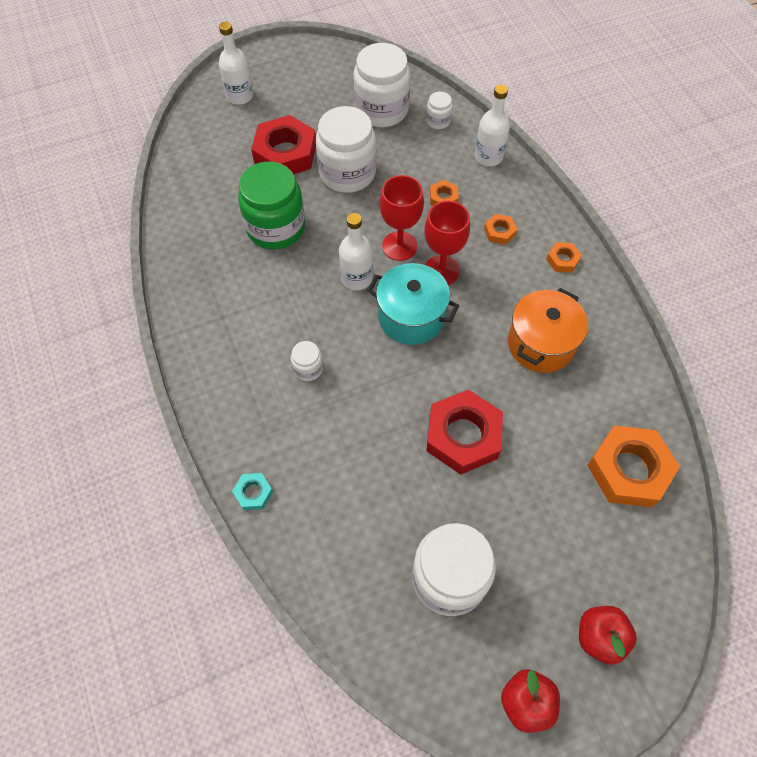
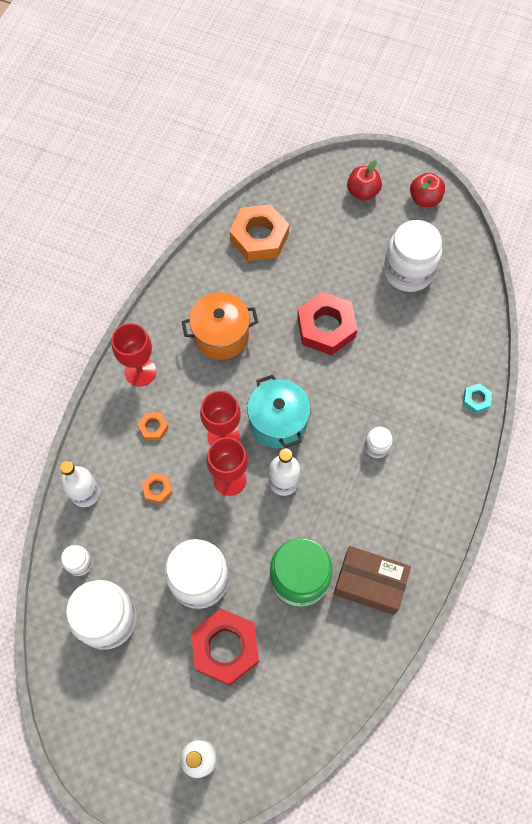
camera: 135 degrees left, 5 degrees up
(218, 265) = (369, 583): none -> brown box
(563, 260) = (140, 372): orange nut -> red goblet

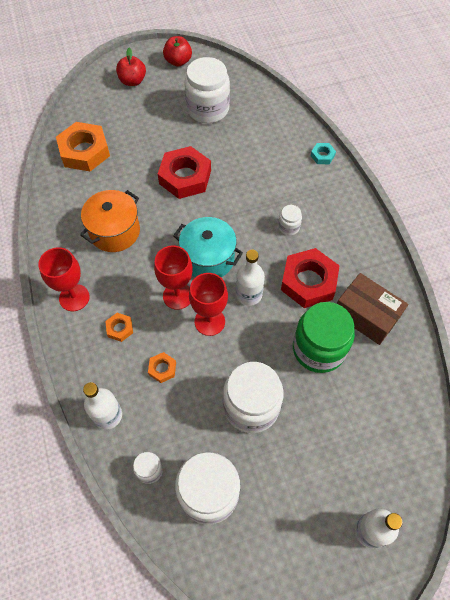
camera: 40 degrees left, 5 degrees down
(225, 647) = (313, 437): red nut -> red nut (308, 282)
(369, 583) = (366, 315): brown box -> brown box turned 60 degrees clockwise

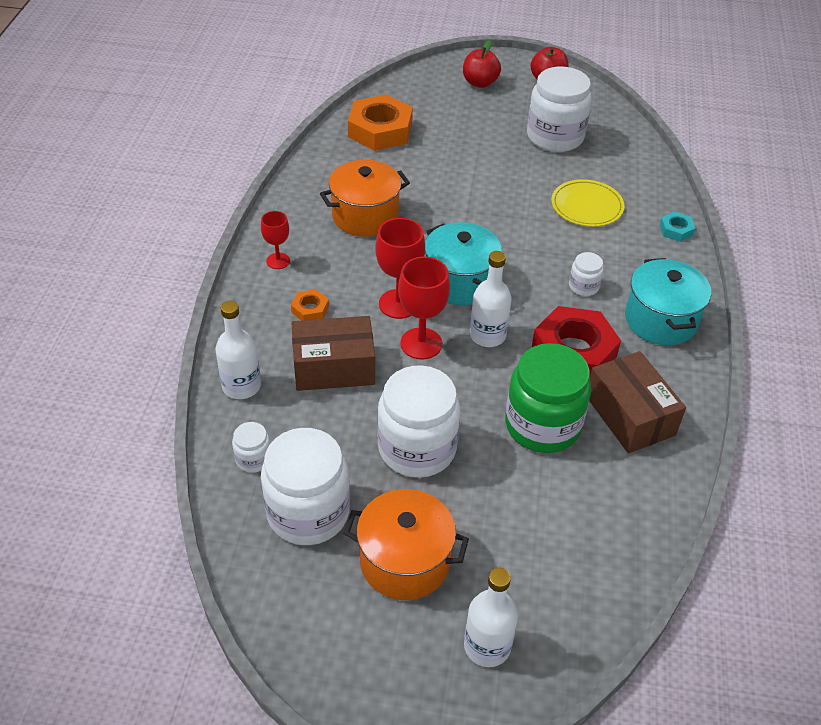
camera: 25 degrees right, 15 degrees down
(74, 297) = (278, 261): red goblet -> red goblet, size x0.60
(162, 369) = (334, 367): orange nut -> brown box
(185, 177) = (483, 193): red nut -> none
(257, 159) = (587, 206): none -> yellow plate
(289, 497) = (405, 561): none -> orange pot
(348, 232) = (660, 320): none -> turquoise pot

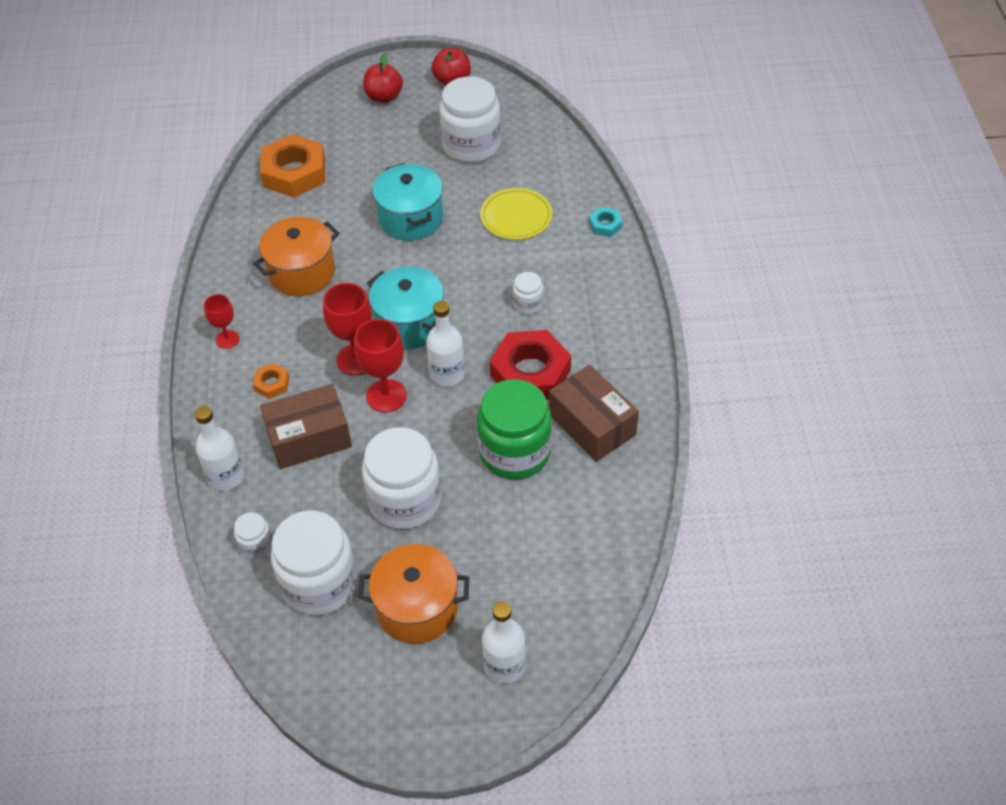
camera: 10 degrees left, 5 degrees up
(660, 320) = (605, 323): turquoise pot -> turquoise pot (411, 218)

